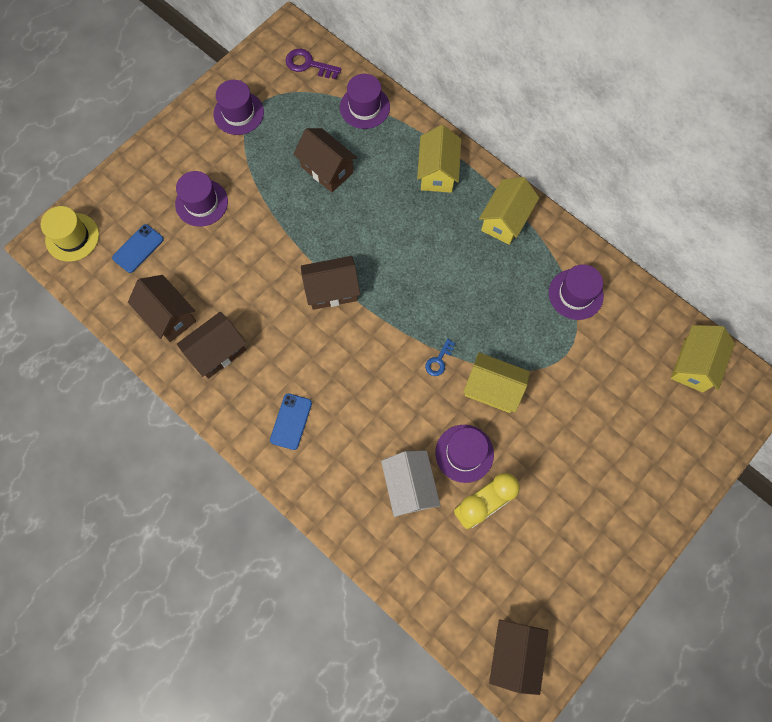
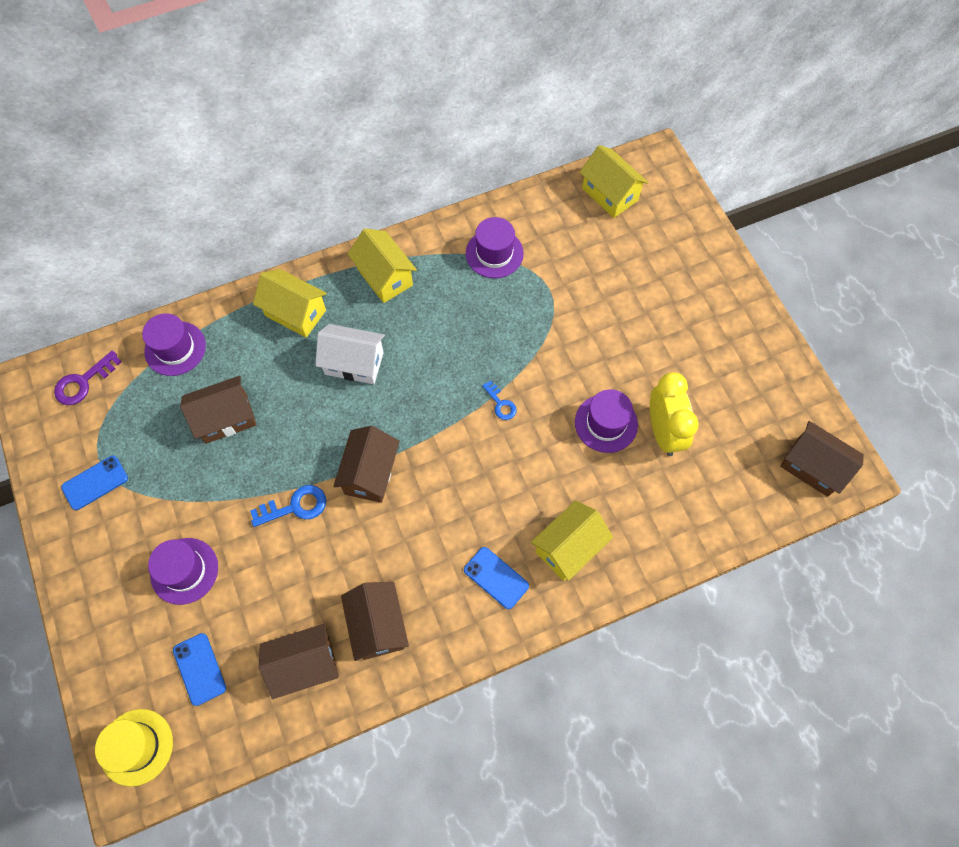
camera: 65 degrees left, 5 degrees down
(238, 113) = (95, 483): purple hat -> blue phone
(281, 251) = (295, 506): none -> blue key
(409, 487) = (617, 489): white house -> white house (354, 363)
(492, 389) = (553, 368): yellow house -> yellow house (568, 547)

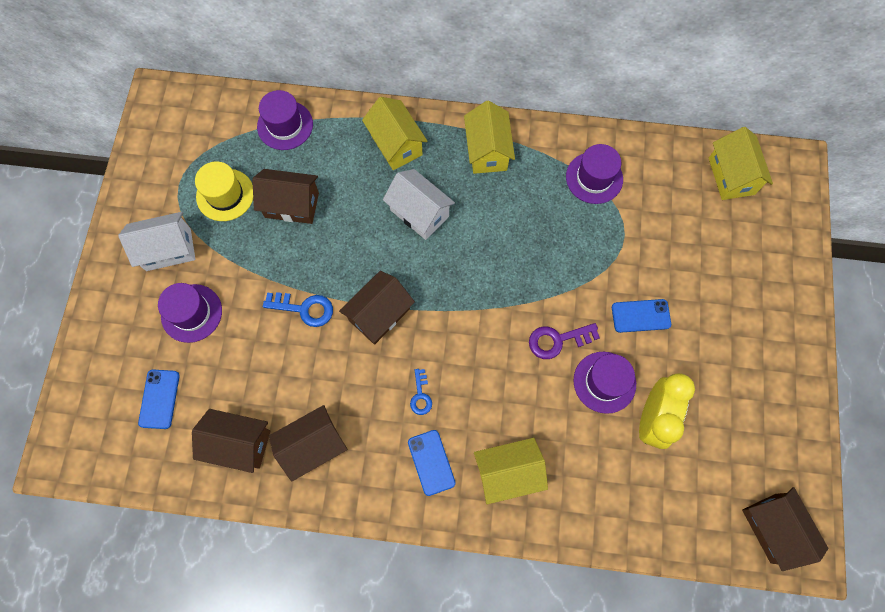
camera: 30 degrees right, 5 degrees up
(83, 382) = (201, 117): purple key -> purple key (557, 340)
(95, 483) = (165, 204): blue phone -> blue phone (640, 316)
(124, 524) = (168, 249): none -> white house
(136, 747) = (81, 432): yellow hat -> yellow hat (225, 195)
(378, 625) = (313, 446): brown house -> brown house turned 45 degrees clockwise
(500, 404) = (522, 314): blue key -> blue key (420, 395)

